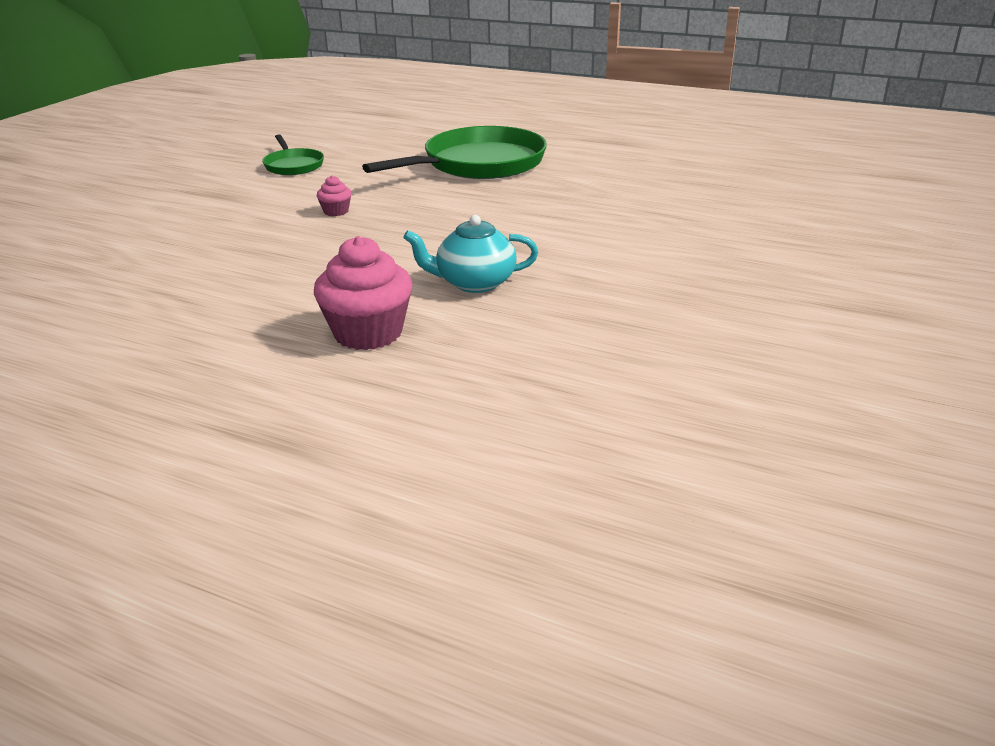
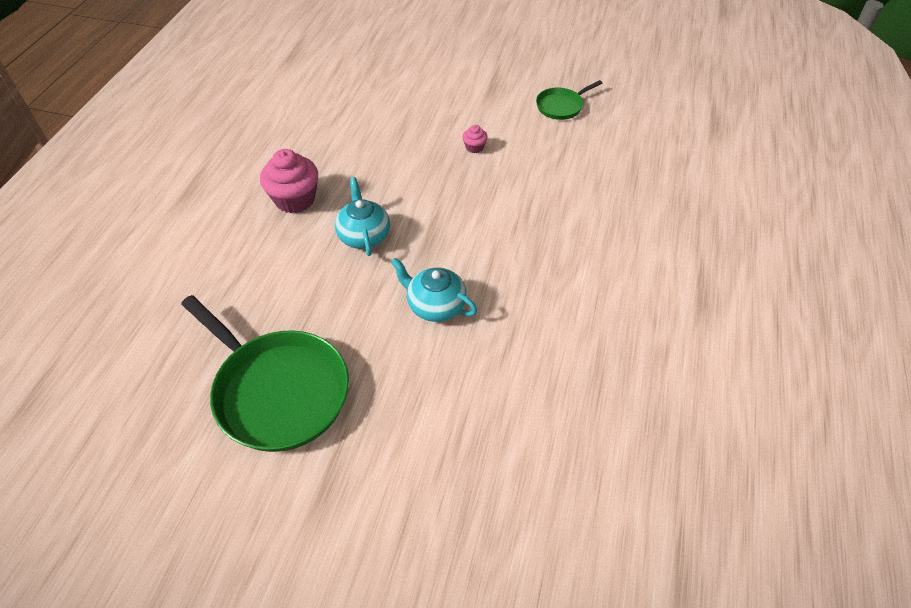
camera: 80 degrees right, 20 degrees up
(479, 164) = (600, 207): green pan -> green pan (278, 391)
(611, 246) = (435, 305): none -> turquoise teapot

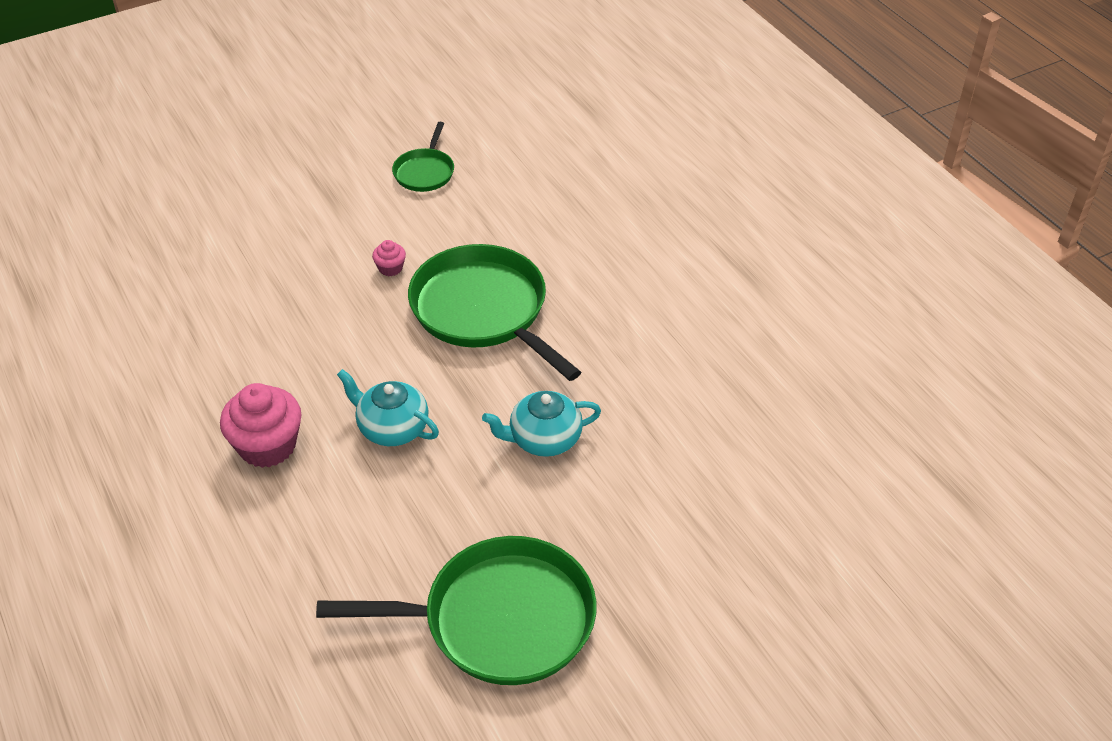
camera: 45 degrees left, 5 degrees down
(496, 205) = (483, 310): none -> green pan

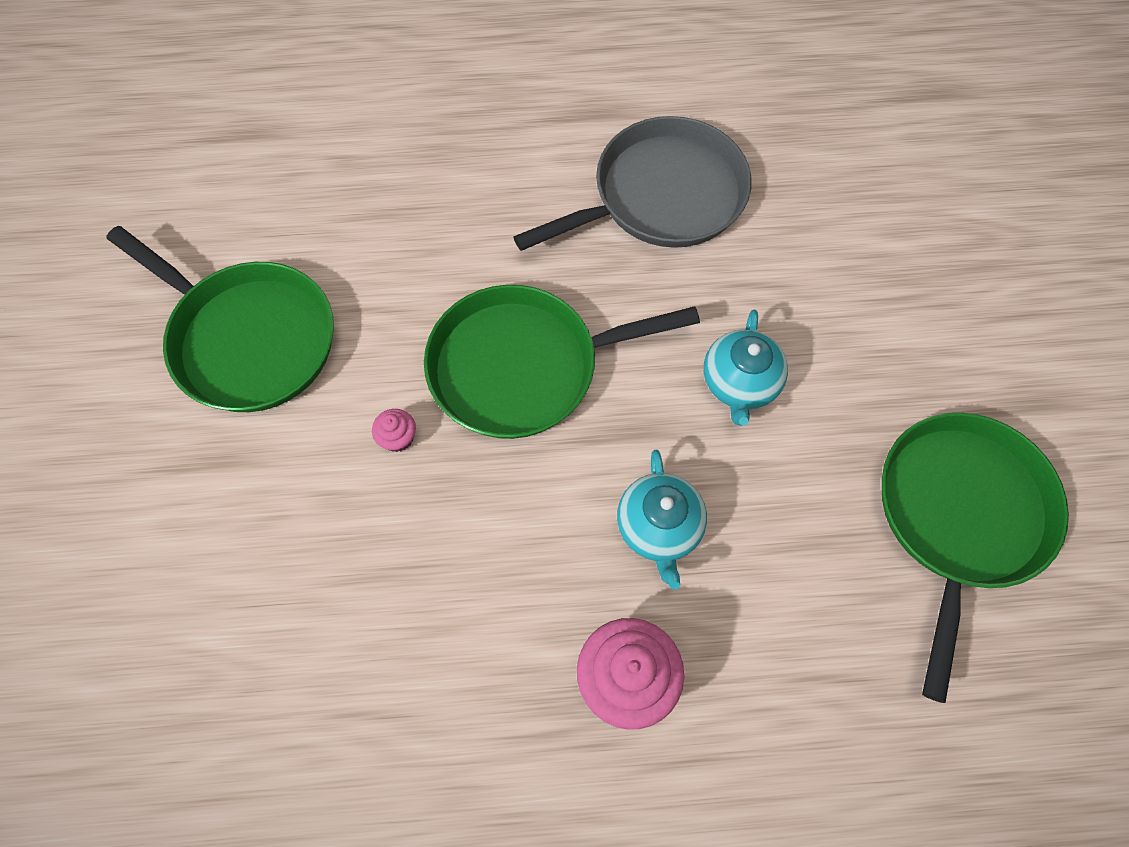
camera: 65 degrees left, 20 degrees up
(392, 428) = (659, 527): turquoise teapot -> turquoise teapot turned 60 degrees counterclockwise
(425, 172) = (249, 339): green pan -> green pan, size x2.00
(694, 338) = (662, 196): none -> grey pan

